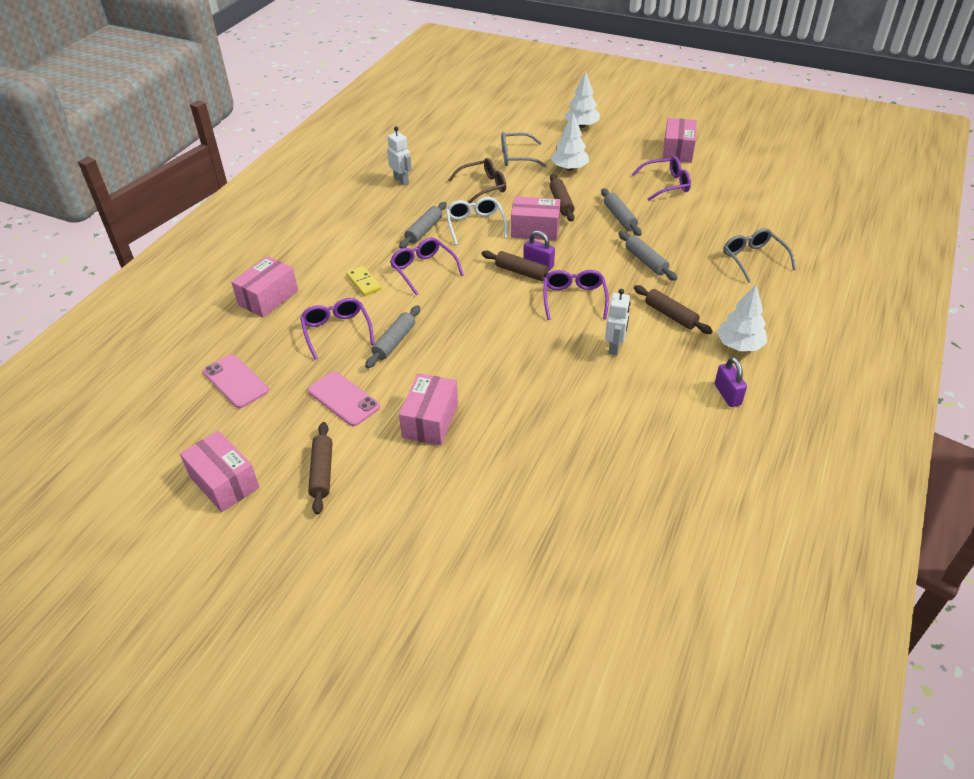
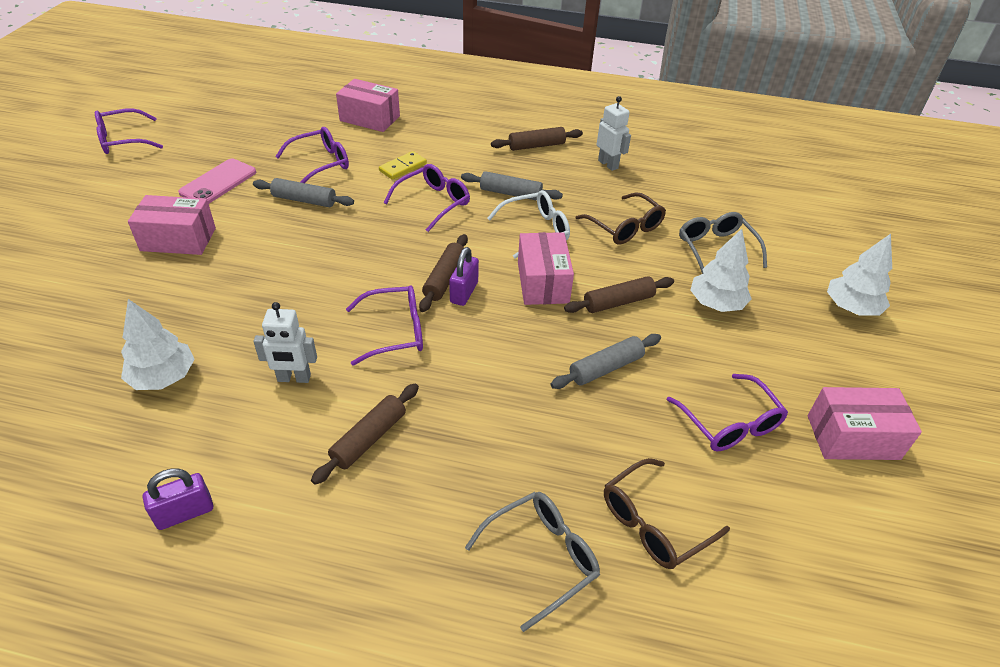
camera: 75 degrees right, 0 degrees up
(224, 482) = (123, 140): pink box -> purple glasses
(235, 381) = (249, 123): pink phone -> none
(322, 472) = (121, 186): brown rolling pin -> brown rolling pin (536, 146)
(401, 180) = (608, 164): white robot -> white robot turned 75 degrees counterclockwise
(646, 261) = (498, 404): grey rolling pin -> none
(731, 221) = (653, 523): none -> brown glasses
(739, 345) = (299, 531): white tree -> white tree (163, 377)

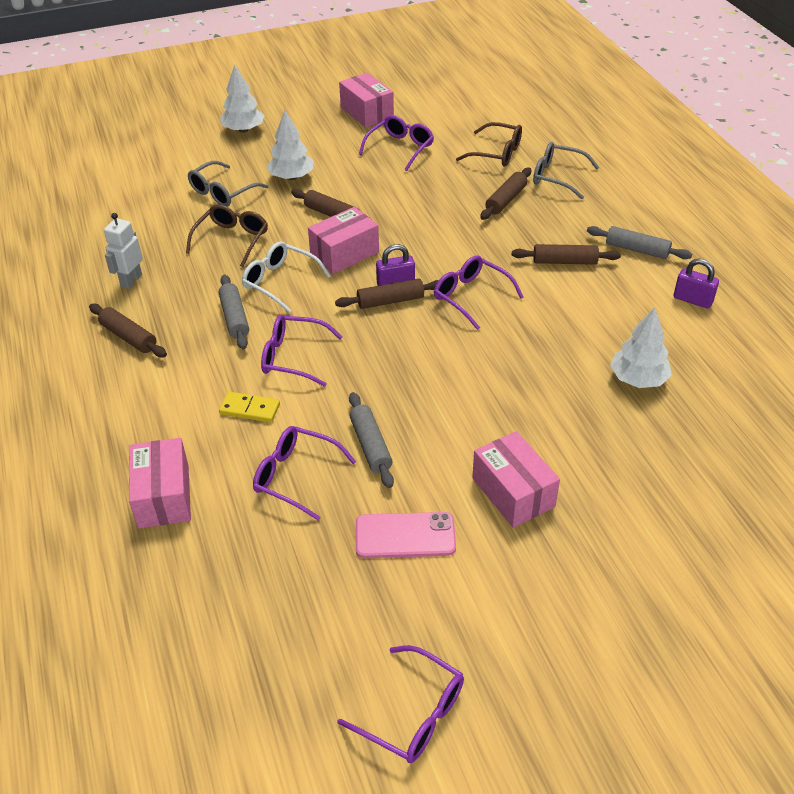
camera: 120 degrees left, 0 degrees up
(294, 378) = (563, 318): white robot -> none
(532, 461) = (506, 200): none -> brown rolling pin
(605, 368) = (403, 199): grey rolling pin -> grey rolling pin (637, 250)

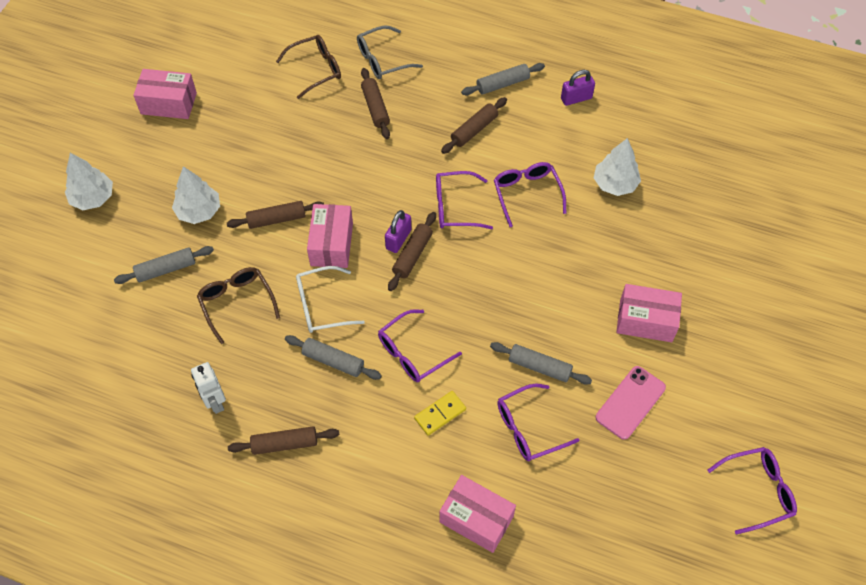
camera: 50 degrees left, 15 degrees up
(222, 192) = (166, 269): grey glasses -> grey rolling pin
(400, 148) = (242, 118): purple glasses -> purple glasses (526, 193)

